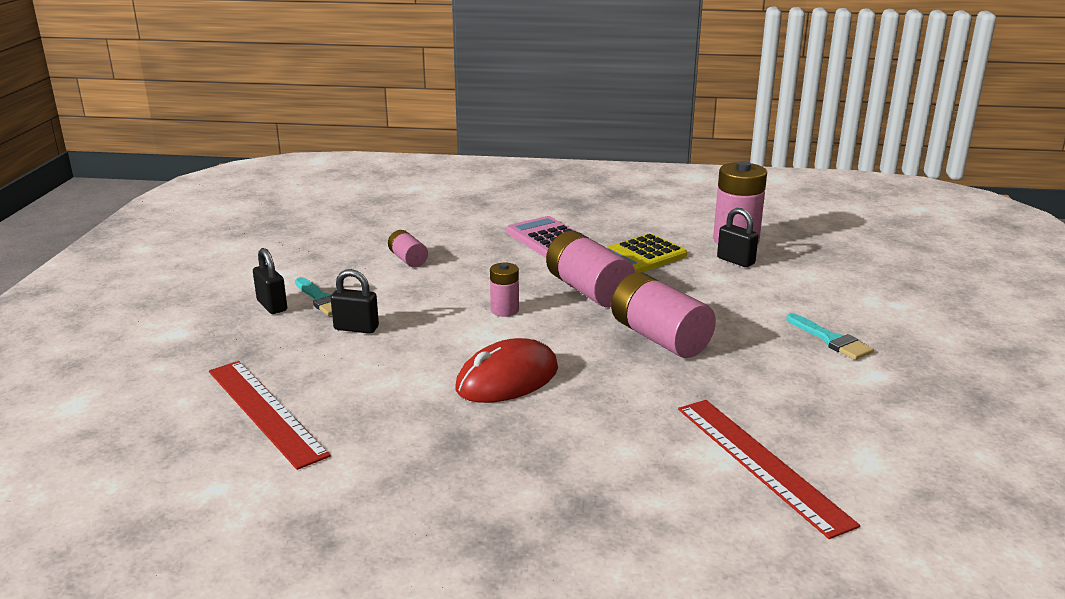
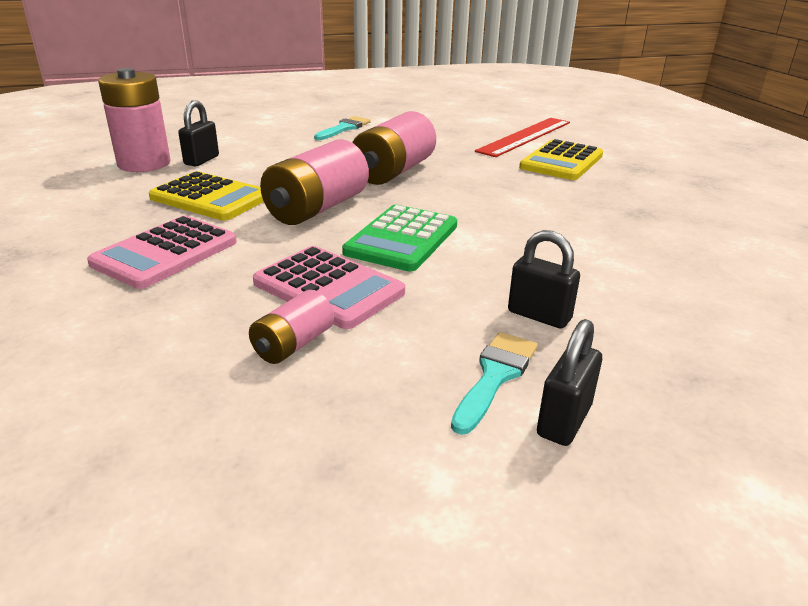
camera: 115 degrees left, 5 degrees up
(265, 411) = (756, 309): red ruler -> none
(356, 328) = (539, 315): black padlock -> black padlock turned 45 degrees counterclockwise
(457, 275) = (328, 288): none -> pink calculator
(504, 310) = (402, 239): pink battery -> green calculator
(507, 379) = (531, 212): red mouse -> none
(638, 452) = (561, 161): none -> yellow calculator

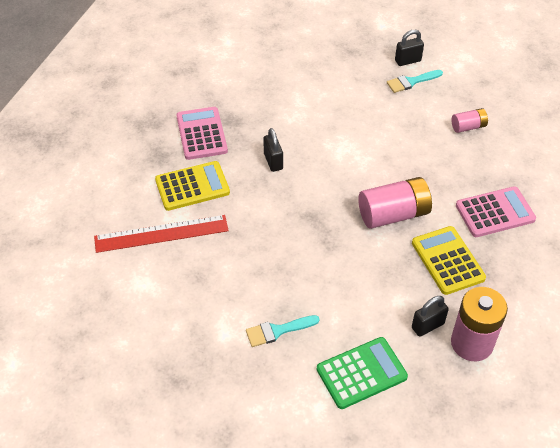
camera: 140 degrees left, 20 degrees up
(328, 288) = (434, 148): pink calculator -> pink calculator (201, 134)
(393, 171) = (311, 233): pink battery -> none
(402, 239) = (373, 163): green calculator -> green calculator (361, 373)
(539, 315) = (367, 94): black padlock -> black padlock (273, 161)

